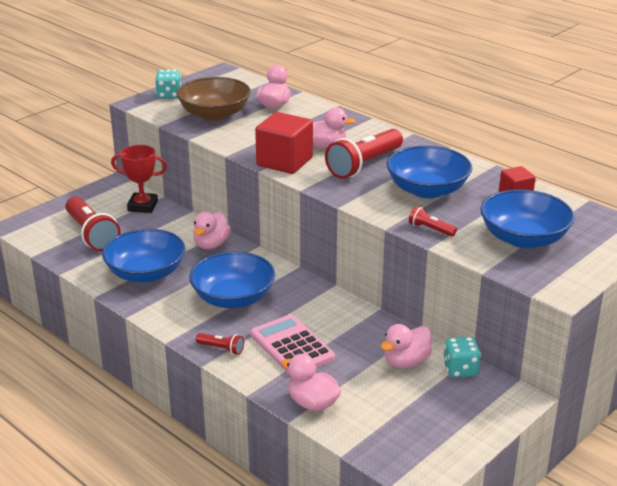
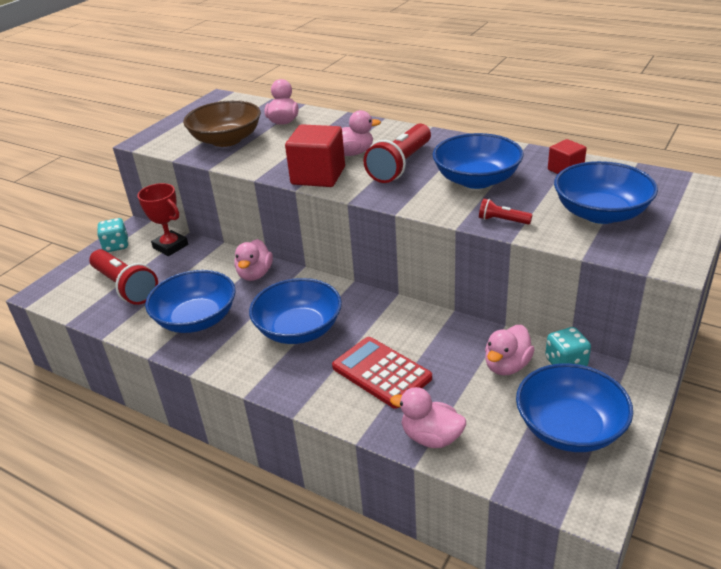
camera: 10 degrees left, 5 degrees up
(142, 206) = (170, 246): red trophy -> red trophy turned 45 degrees clockwise
(169, 95) = (173, 128): turquoise dice -> turquoise dice (116, 246)
(221, 349) = (307, 391): red flashlight -> none
(292, 346) = (381, 372): pink calculator -> red calculator
(436, 419) = (569, 428): none -> blue bowl

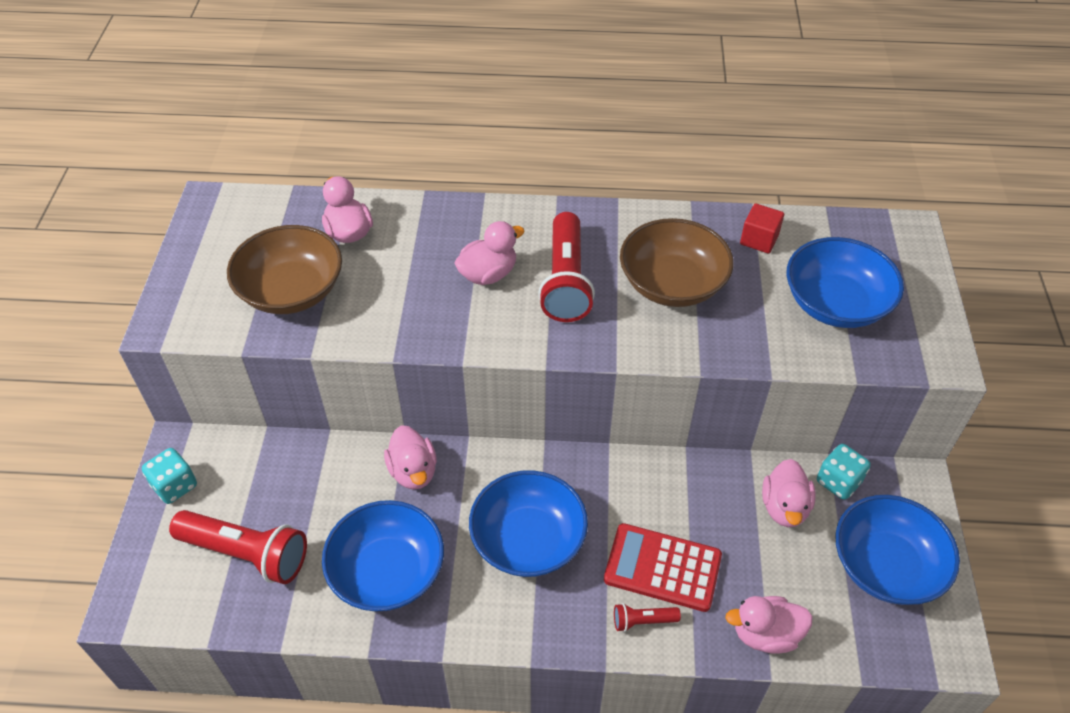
camera: 30 degrees left, 15 degrees up
(170, 246) = (259, 461): red trophy -> none
(318, 176) = (474, 329): red cube -> none
(476, 180) = (672, 284): blue bowl -> brown bowl
(502, 220) = (742, 346): red flashlight -> red flashlight (642, 621)

